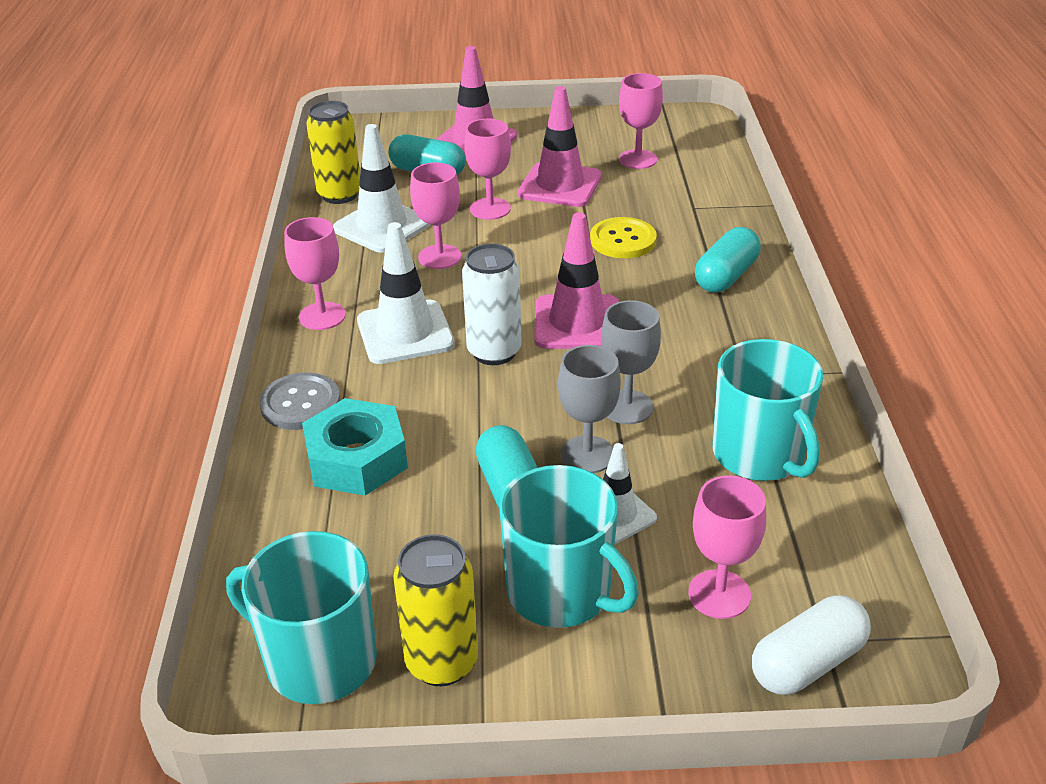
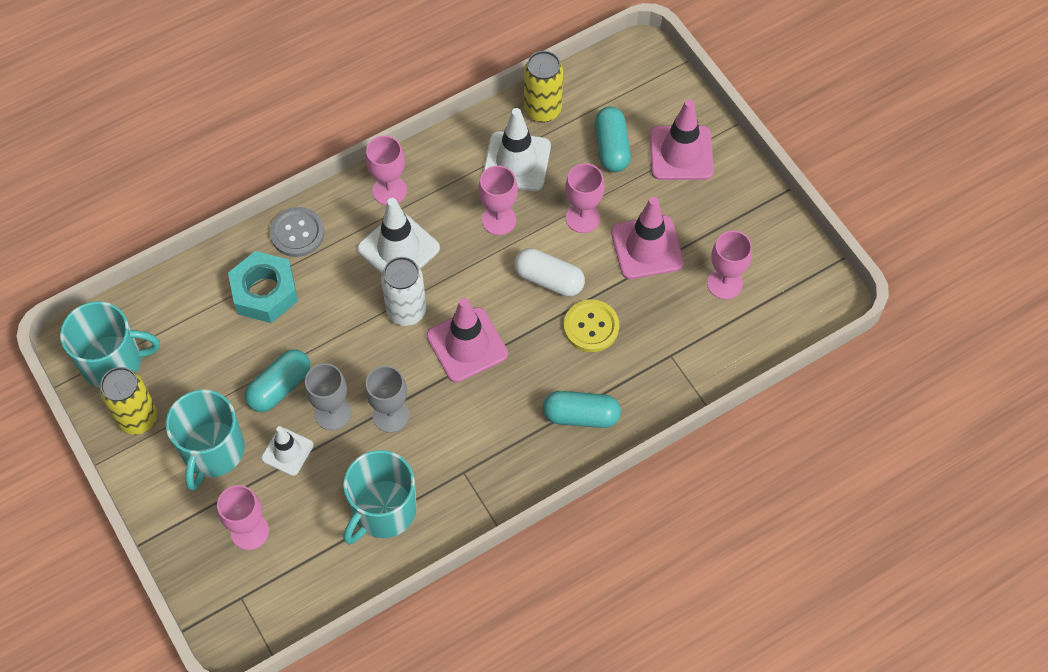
camera: 60 degrees right, 25 degrees up
(319, 660) = (113, 362): turquoise mug -> turquoise mug turned 90 degrees clockwise
(807, 663) = (220, 593): white capsule -> white capsule (549, 279)

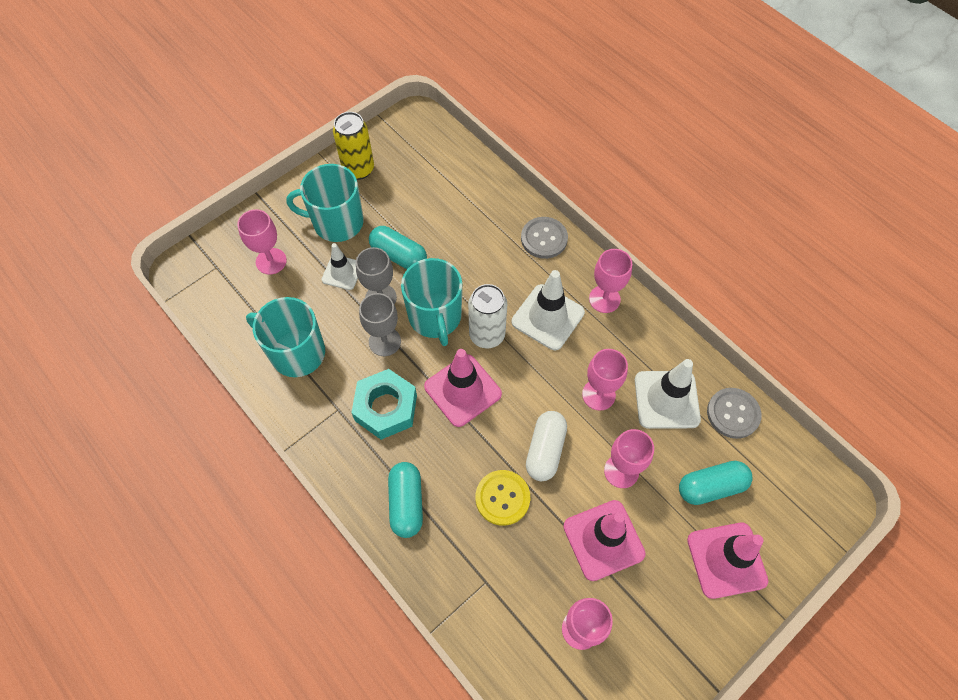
camera: 80 degrees right, 0 degrees up
(113, 362) = (403, 144): turquoise mug -> turquoise mug (435, 317)
(265, 292) = (483, 227): turquoise nut -> turquoise nut (386, 408)
(542, 110) = (733, 413): yellow can -> grey button

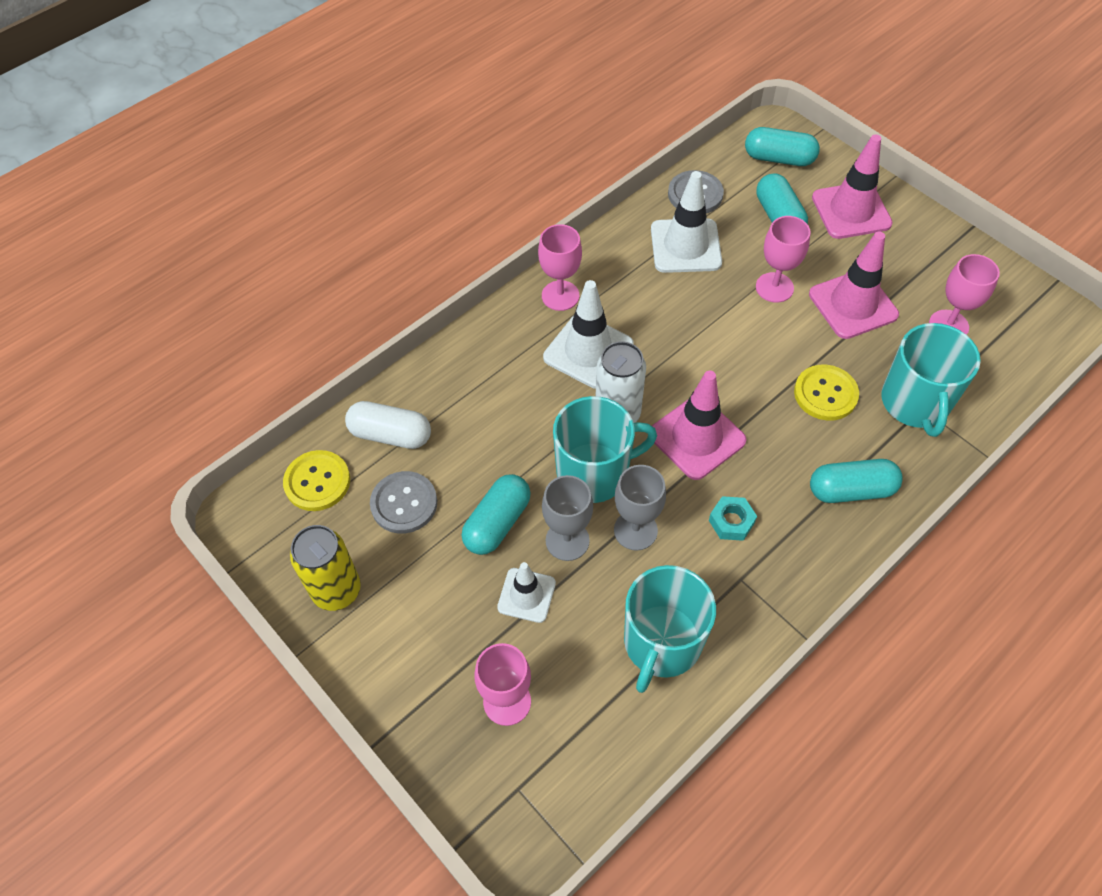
camera: 90 degrees left, 5 degrees down
(337, 222) = (436, 612): turquoise mug -> turquoise mug (915, 402)
(386, 408) = (731, 522): turquoise nut -> turquoise nut, size x0.53
(438, 153) = (317, 482): none -> yellow button
(544, 239) = (472, 355): grey button -> grey button (404, 503)
(545, 450) = (762, 354): white capsule -> white capsule (390, 434)
(598, 394) = (686, 304): pink goblet -> none
(793, 498) = (779, 158): none -> turquoise capsule

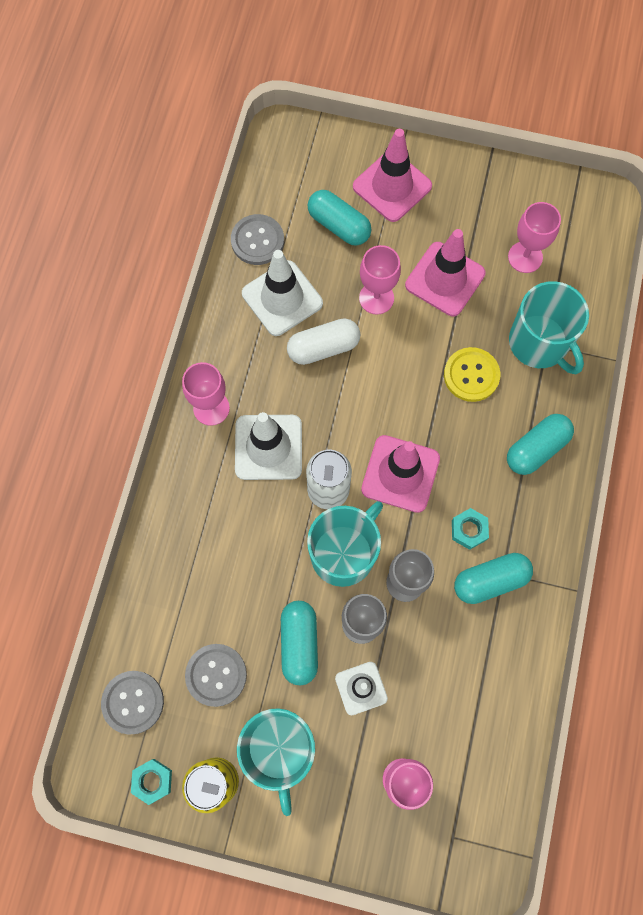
camera: 35 degrees left, 15 degrees up
(283, 555) = (152, 781): none -> turquoise nut
(317, 482) = (133, 702): yellow button -> grey button
(390, 434) = (162, 623): white capsule -> white capsule (323, 347)
(661, 643) = (480, 660): turquoise mug -> turquoise mug (279, 749)
(779, 158) = (304, 164): turquoise capsule -> turquoise capsule (490, 580)

